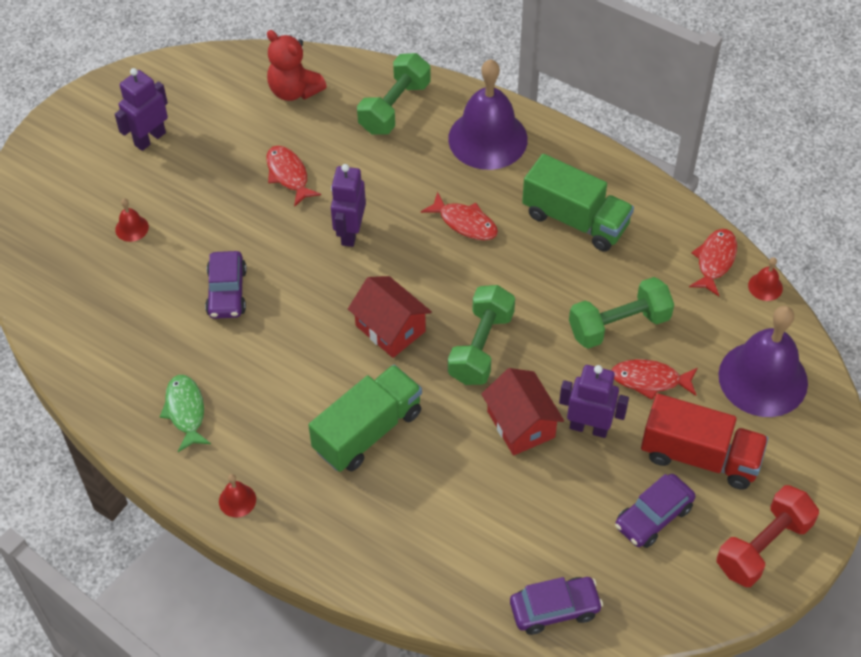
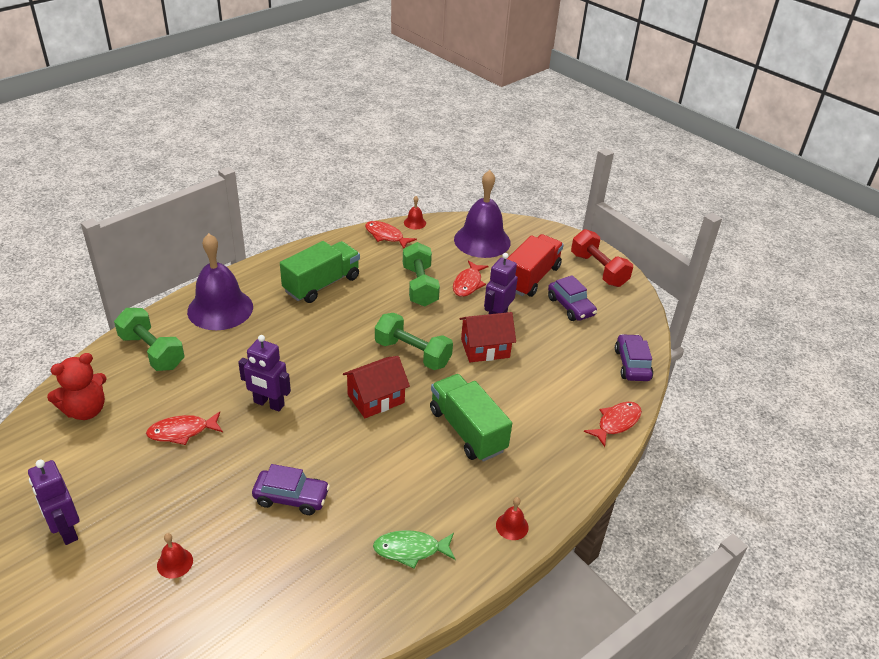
camera: 80 degrees left, 15 degrees down
(465, 223) = (294, 337): red fish -> red fish (616, 423)

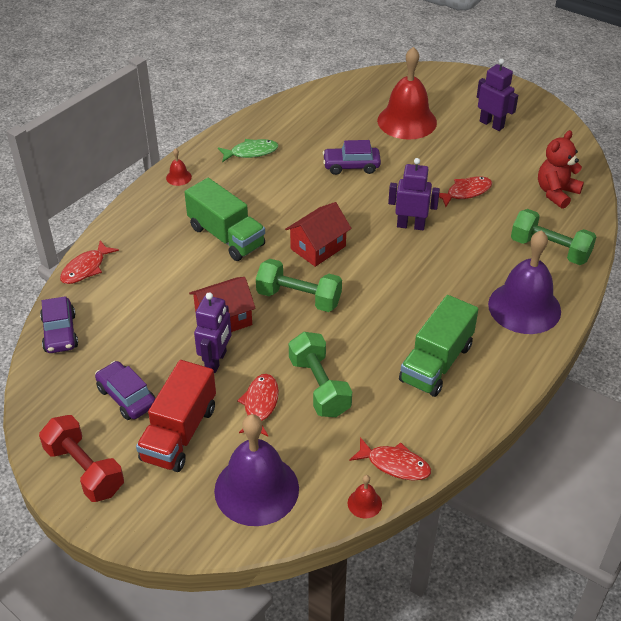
camera: 170 degrees right, 5 degrees up
(175, 563) = (407, 121): red bell -> red bell, size x2.48

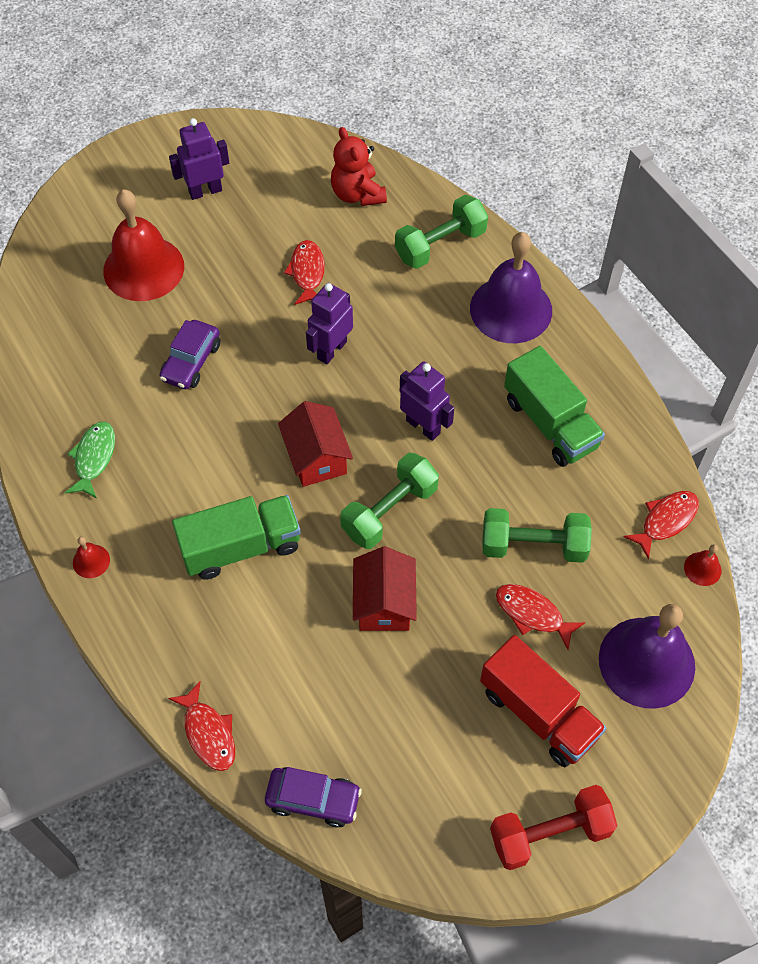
camera: 65 degrees left, 15 degrees up
(126, 397) = (458, 752): purple car -> none
(216, 361) = (446, 635): purple robot -> purple robot (423, 426)

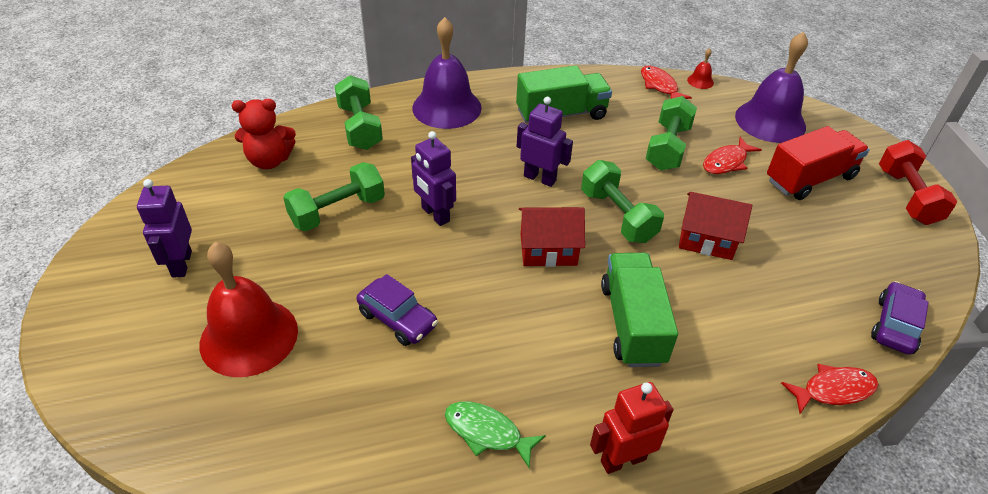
camera: 75 degrees left, 15 degrees down
(91, 561) = (623, 460): red bell -> red robot
(307, 272) = (338, 211): red fish -> green dumbbell
(423, 426) = (540, 178): purple robot -> purple robot turned 60 degrees clockwise

